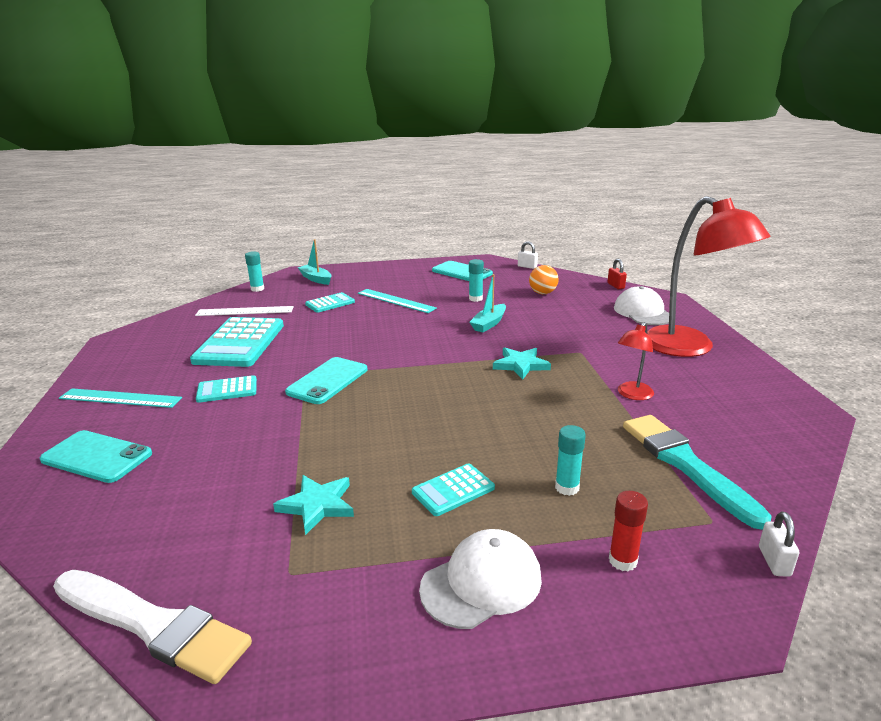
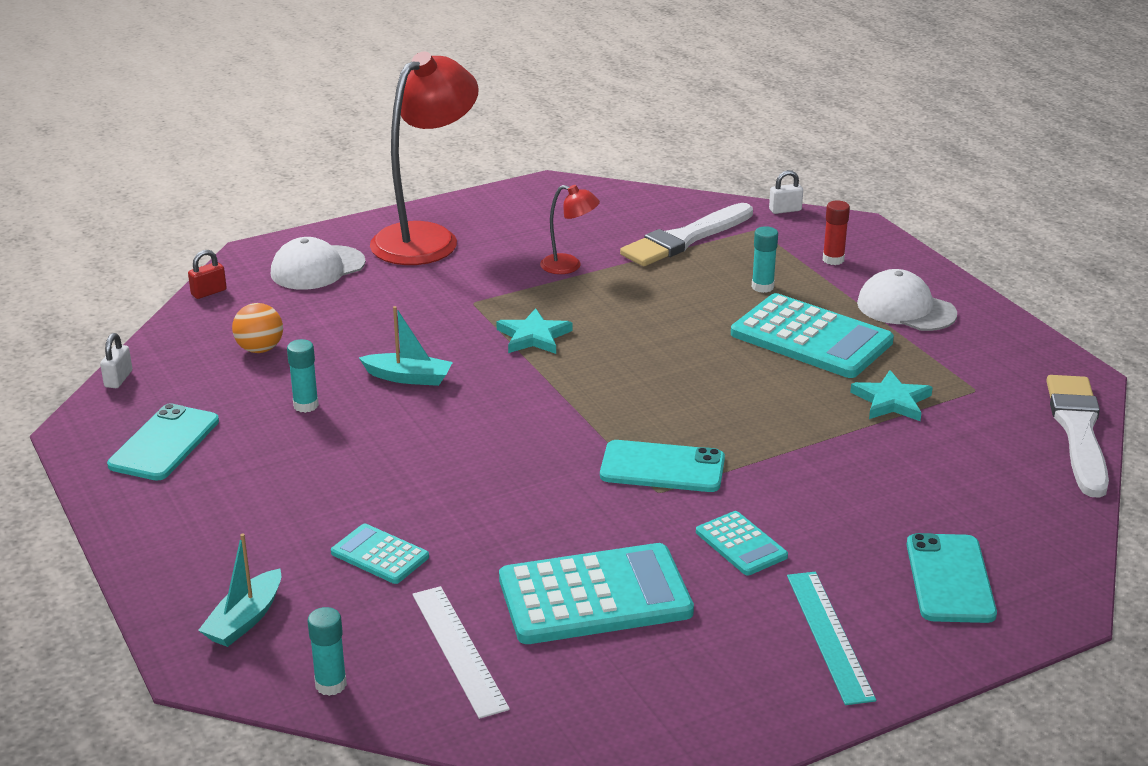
camera: 110 degrees left, 5 degrees up
(396, 301) = (341, 483): turquoise ruler -> none
(453, 490) = (811, 338): turquoise calculator -> turquoise calculator, size x1.97
(686, 465) = (685, 239): turquoise brush -> white brush

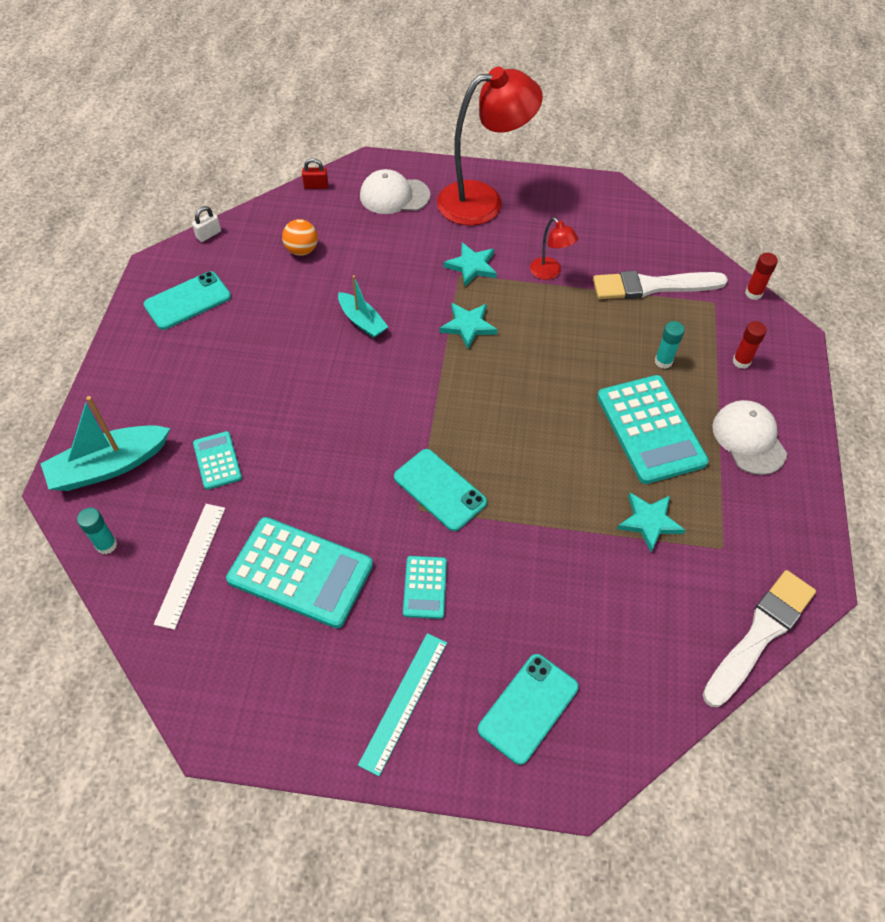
camera: 35 degrees right, 25 degrees up
(245, 619) = (109, 466): turquoise boat -> turquoise boat, size x1.64
(306, 405) = (285, 312): turquoise glue stick -> none
(478, 291) = (471, 266): none -> turquoise star
(785, 210) = (753, 293): white padlock -> red glue stick

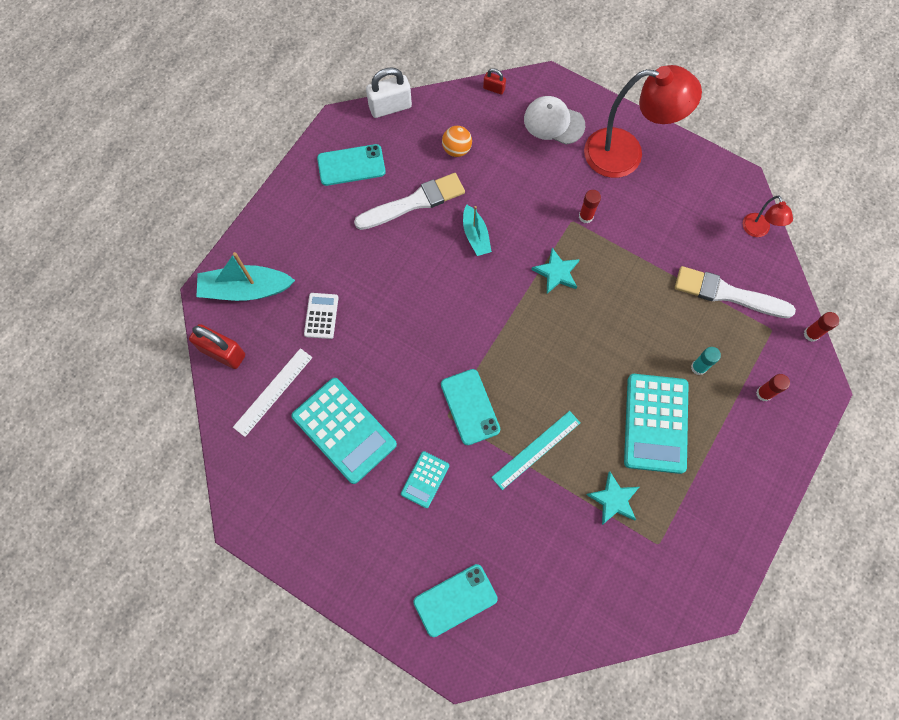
camera: 25 degrees right, 15 degrees up
(106, 545) = (223, 352): turquoise glue stick -> red padlock
(208, 234) = (390, 107): white padlock -> white padlock, size x1.94
(217, 460) = (321, 316): turquoise calculator -> white calculator
(404, 702) = (374, 557): turquoise ruler -> turquoise ruler (536, 449)
(471, 266) = (586, 216): turquoise star -> red glue stick
(549, 273) = (647, 247): red lamp -> red lamp (757, 230)
(749, 439) = (730, 464): white cap -> none
(760, 634) = (648, 622): white brush -> white brush (414, 202)

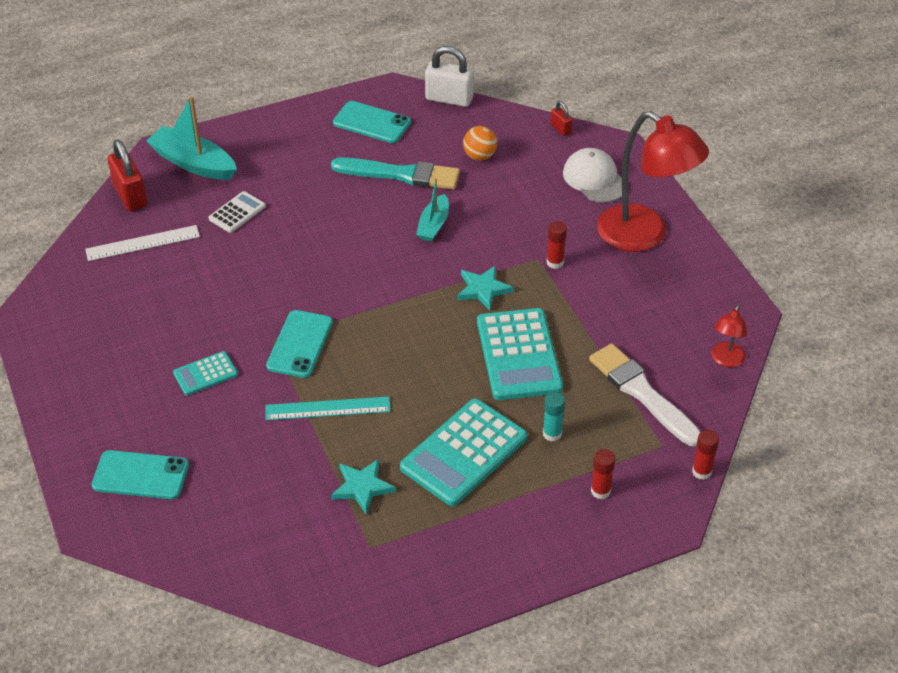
camera: 35 degrees right, 25 degrees down
(344, 430) = (173, 301): turquoise calculator -> turquoise calculator (519, 355)
(414, 202) = (401, 174): white brush -> turquoise brush

